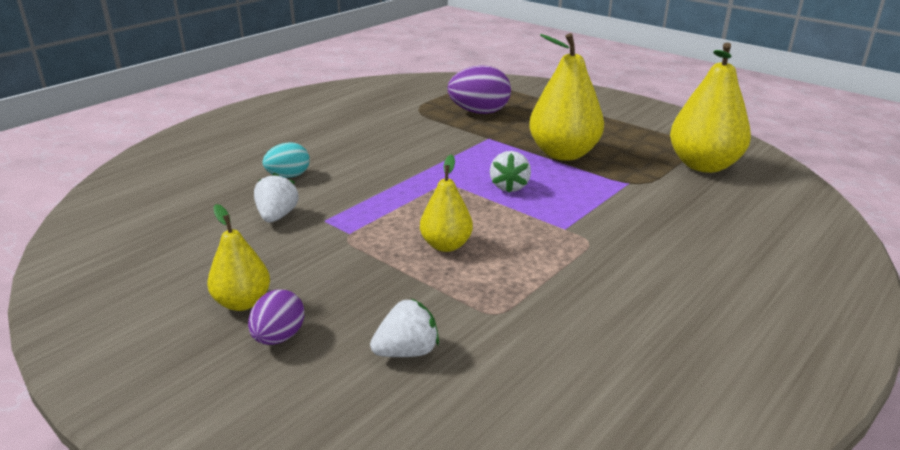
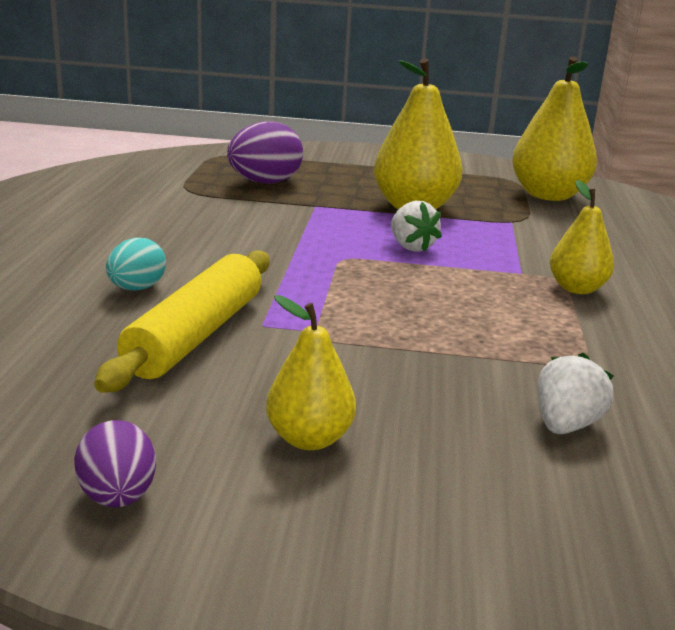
camera: 35 degrees left, 5 degrees down
(277, 216) = (195, 335): white strawberry -> yellow rolling pin
(279, 337) = (414, 460): purple egg -> purple egg (118, 497)
(446, 245) = (439, 315): yellow pear -> yellow pear (577, 288)

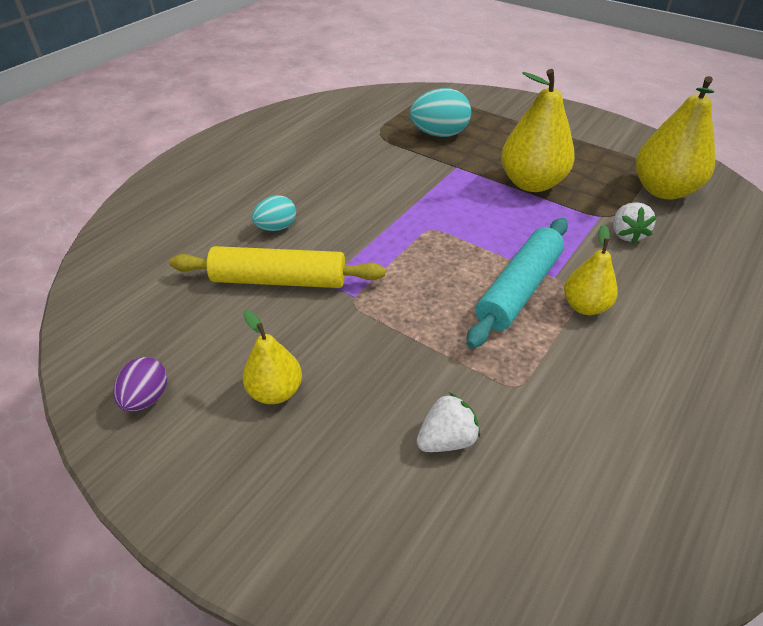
camera: 30 degrees right, 20 degrees up
(195, 335) = (279, 280): yellow rolling pin -> yellow rolling pin turned 45 degrees clockwise
(265, 183) = (439, 134): purple egg -> turquoise egg
(411, 247) = (491, 228): white strawberry -> white strawberry (626, 234)
(497, 288) = (518, 289): none -> turquoise rolling pin

